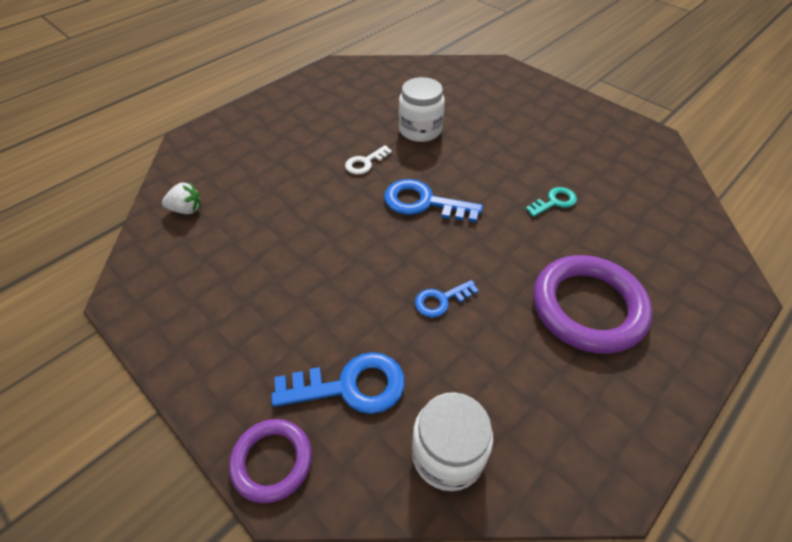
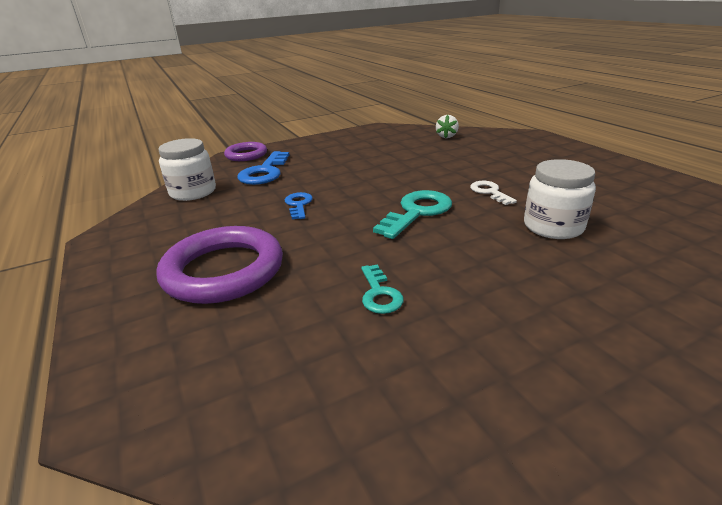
camera: 110 degrees right, 20 degrees down
(424, 203) = (417, 212): blue key -> turquoise key

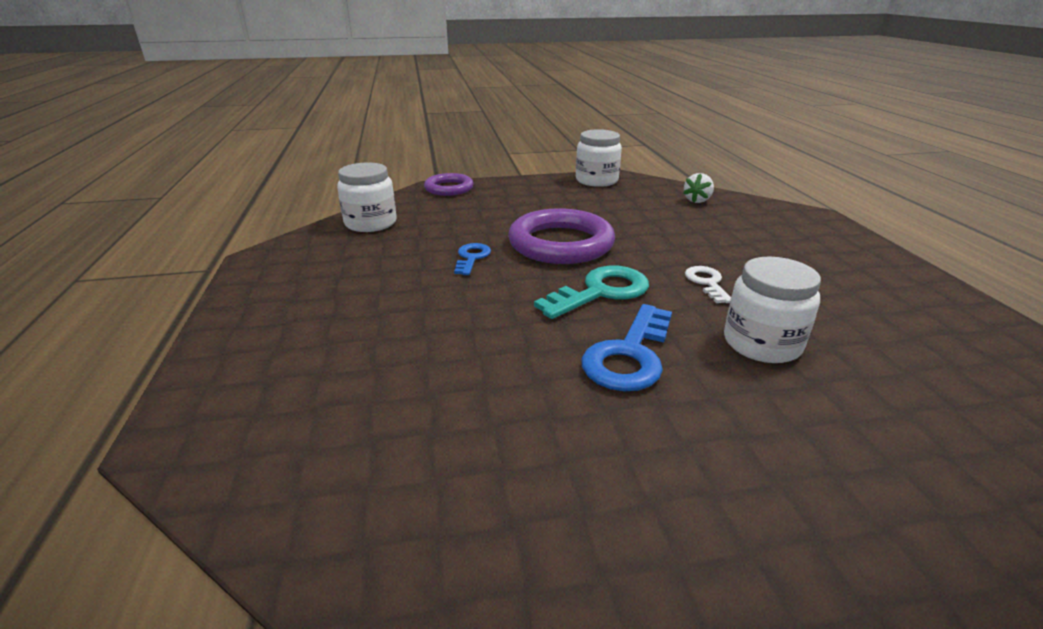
camera: 15 degrees right, 0 degrees up
(223, 270) = (353, 318): purple ring -> purple ring (561, 243)
(265, 172) = (457, 212): blue key -> blue key (629, 355)
(363, 132) = (596, 180): none -> white jar
(379, 294) = (499, 380): turquoise key -> none

